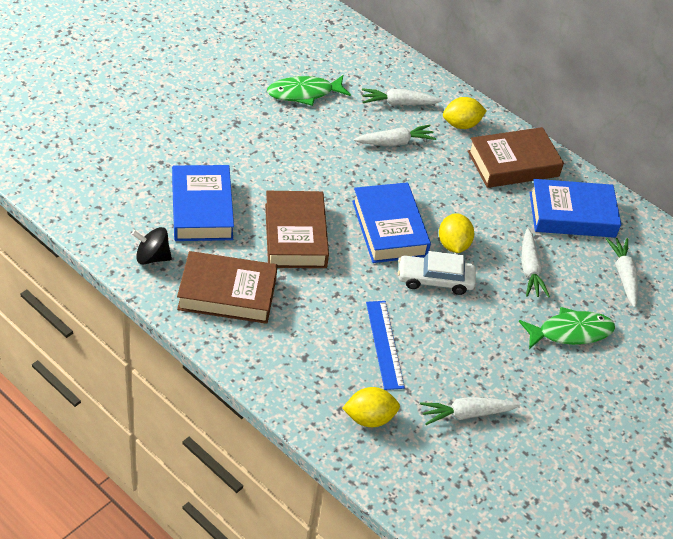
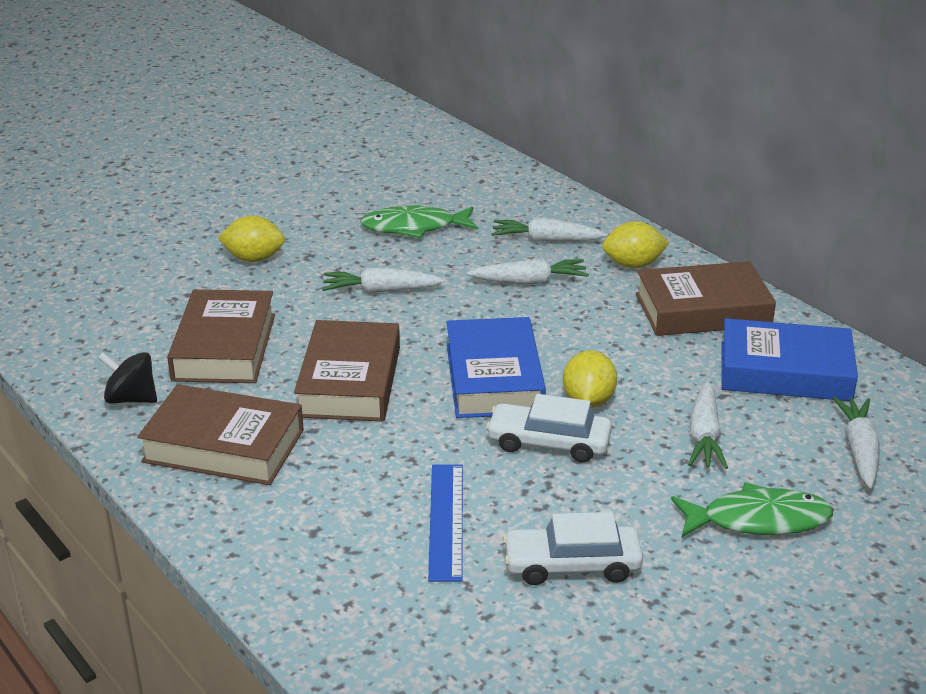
camera: 15 degrees right, 15 degrees down
(202, 209) = (224, 347): blue book -> brown book
(369, 418) = (392, 619): yellow lemon -> yellow lemon (254, 258)
(466, 414) = (556, 623): white carrot -> white carrot (380, 290)
(467, 372) = (572, 565): none -> white car

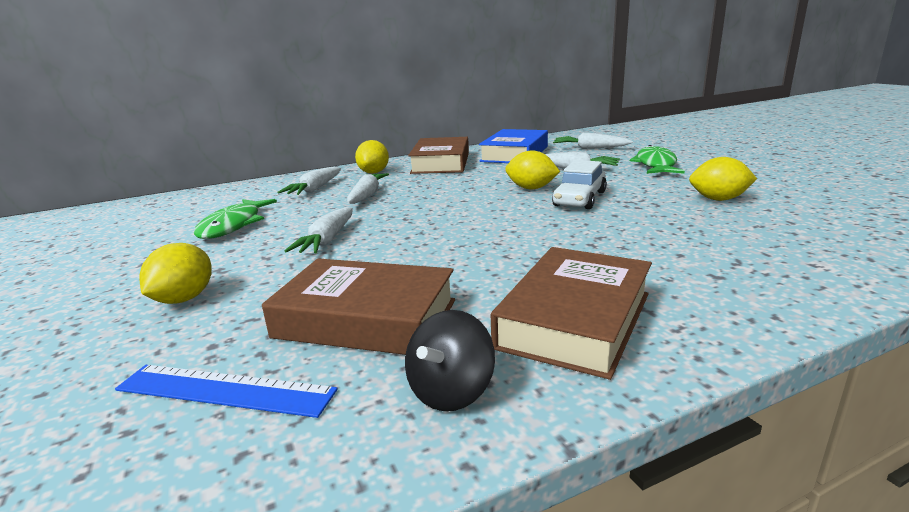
camera: 75 degrees left, 10 degrees down
(350, 381) = (473, 256): brown book -> none
(446, 521) = (682, 228): blue ruler -> blue ruler (225, 390)
(494, 378) = (492, 209): blue book -> none
(572, 565) = (718, 199): white car -> yellow lemon

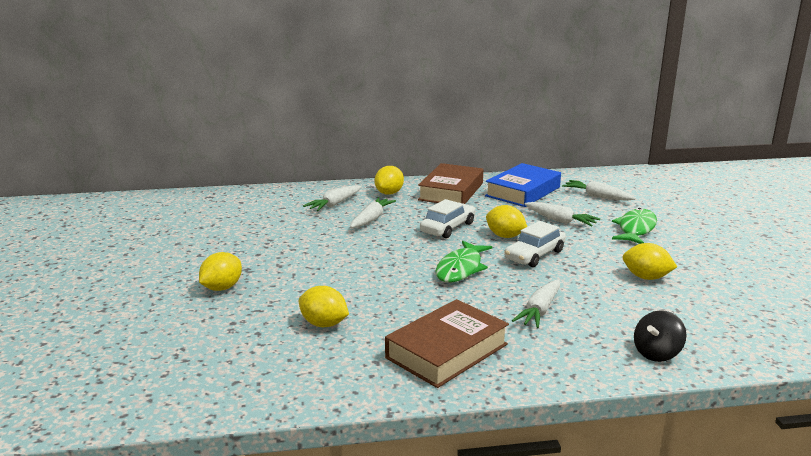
camera: 15 degrees right, 0 degrees up
(225, 390) = (234, 349): blue ruler -> none
(233, 225) = (264, 231): green fish -> green fish (460, 269)
(327, 240) = (324, 258): white carrot -> white carrot (539, 311)
(366, 319) = (324, 324): brown book -> yellow lemon
(451, 391) = (349, 375): black spinning top -> black spinning top (657, 353)
(461, 190) = (448, 227): none -> white car

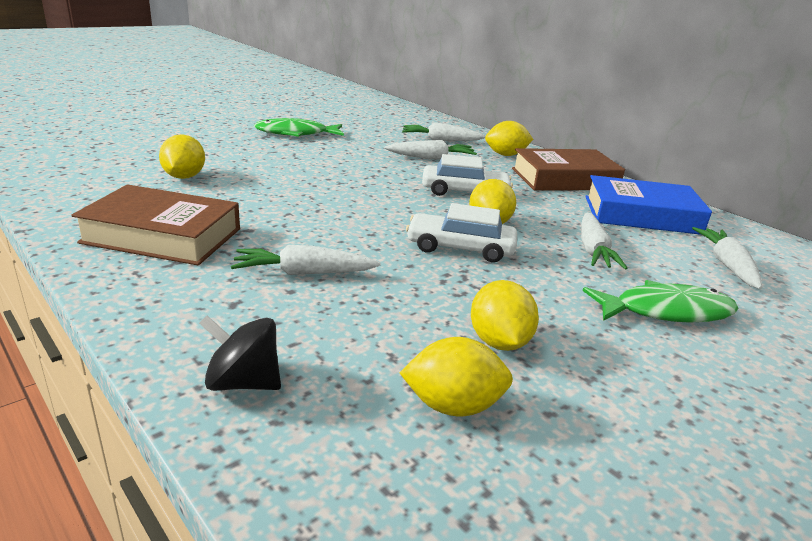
camera: 55 degrees right, 5 degrees up
(222, 288) = (223, 135): yellow lemon -> yellow lemon (453, 406)
(460, 269) = (368, 213): green fish -> green fish (296, 133)

